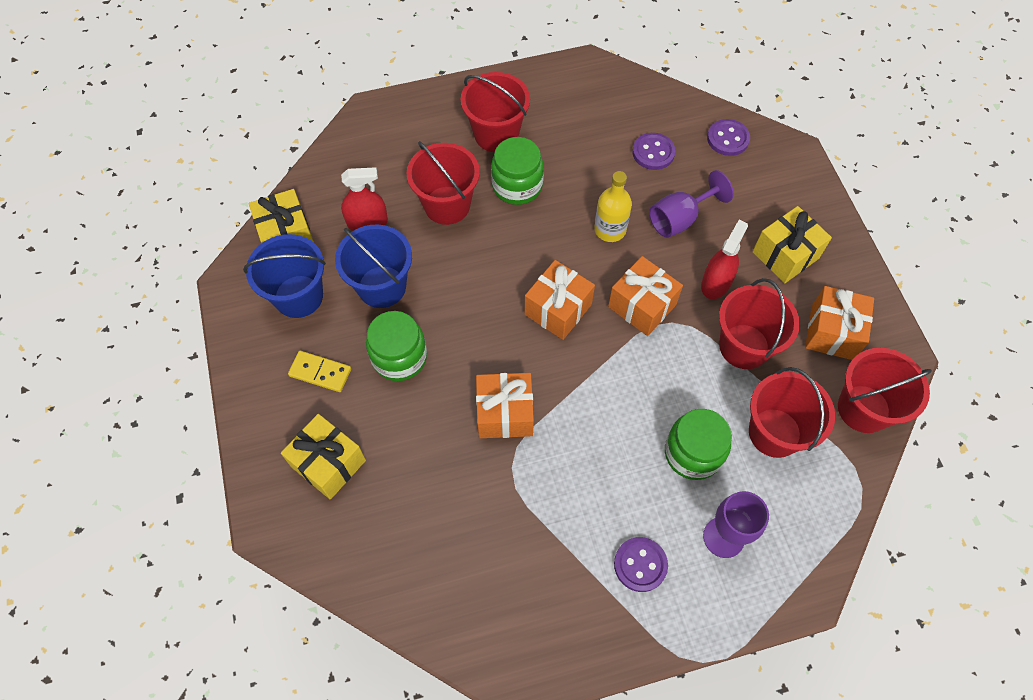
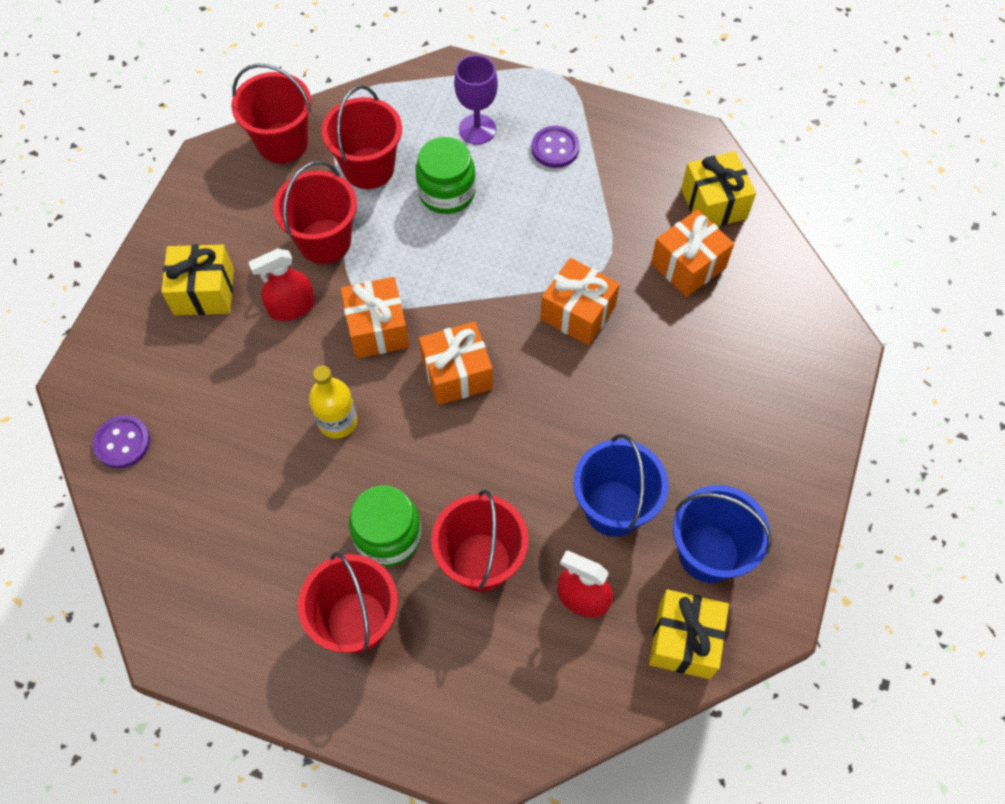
camera: 145 degrees left, 0 degrees up
(320, 372) = (728, 454): yellow domino -> none
(328, 463) = (763, 365): yellow gift -> yellow gift (713, 204)
(399, 357) = (641, 422): green jar -> none
(653, 152) = (212, 479): purple button -> none
(680, 219) = (260, 388): purple goblet -> none
(832, 332) = (241, 207): orange gift -> orange gift (688, 265)

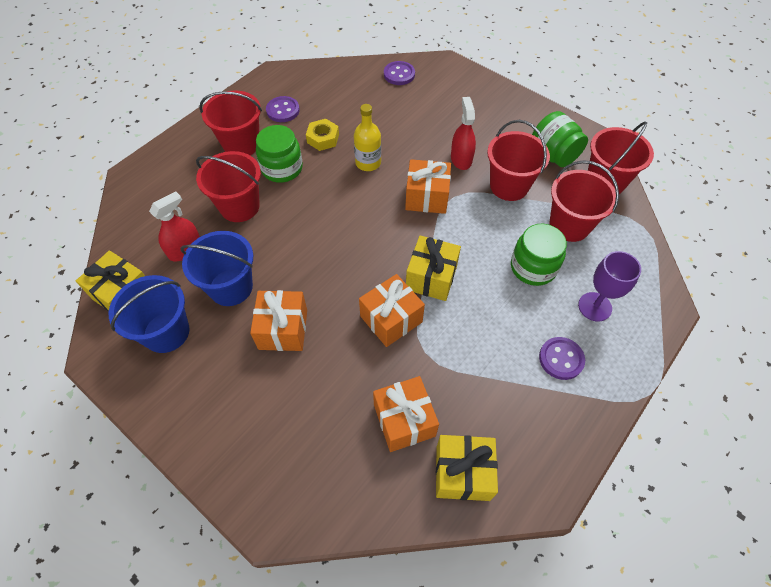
camera: 110 degrees right, 5 degrees down
(204, 292) = (488, 121): yellow gift -> yellow gift (431, 277)
(250, 204) = (553, 155): none -> green jar
(260, 591) = (283, 110): none -> purple button
(306, 502) = (323, 138): none -> yellow nut
(457, 374) = (373, 230): orange gift -> orange gift (283, 329)

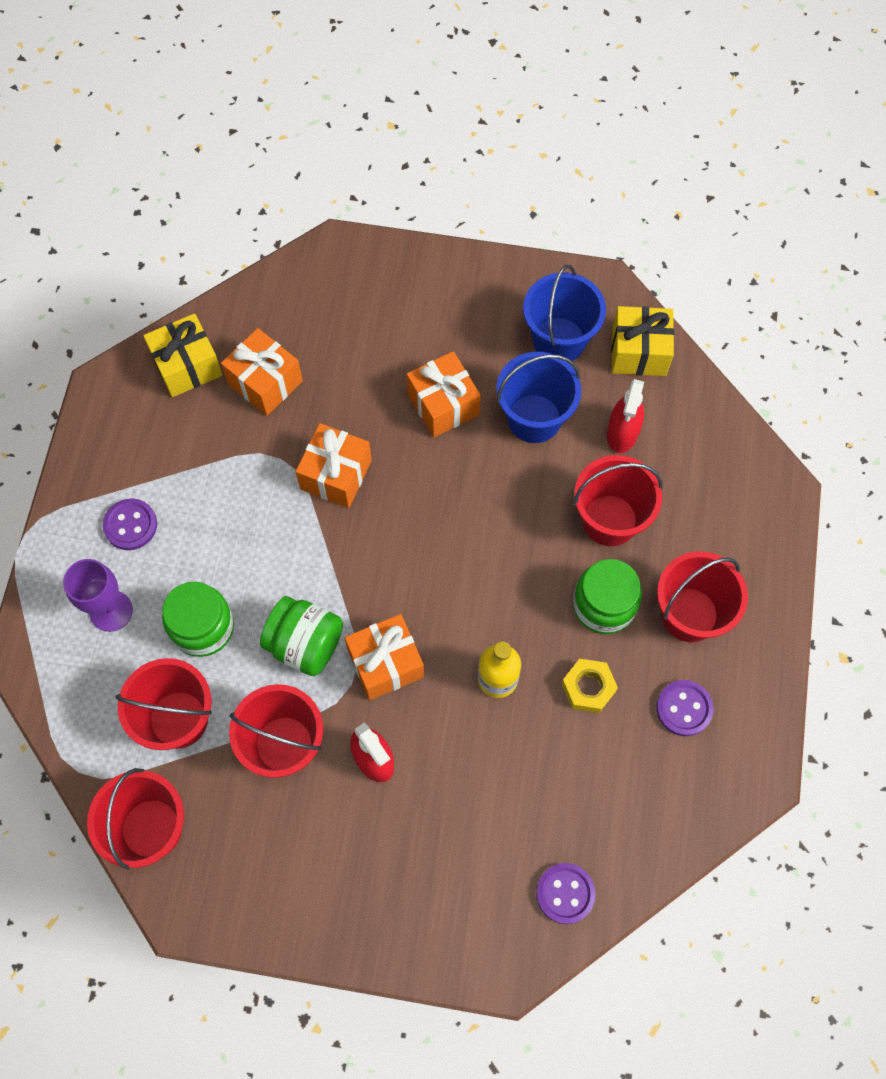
camera: 150 degrees right, 10 degrees up
(431, 277) = (318, 548): yellow gift -> none
(553, 155) = (244, 843): green jar -> green jar (305, 644)

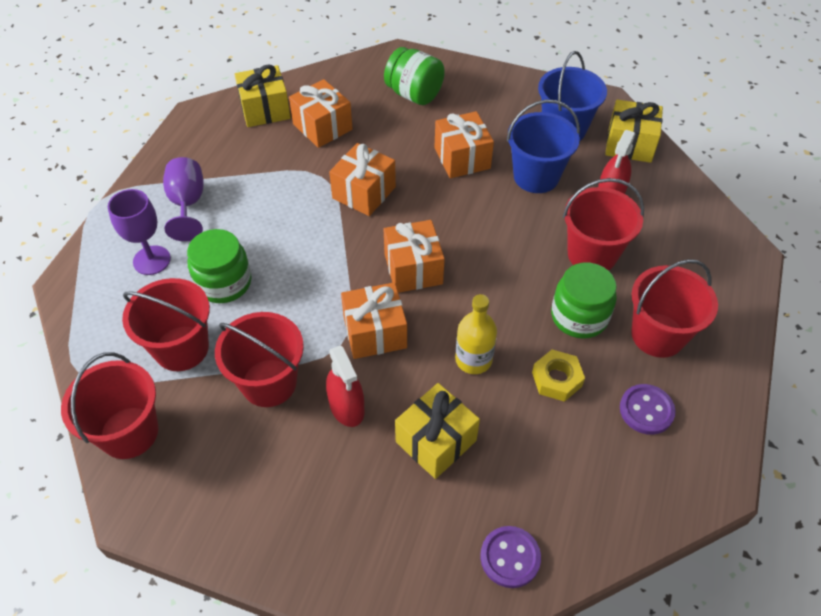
camera: 10 degrees right, 15 degrees down
(130, 525) = (188, 204): purple button -> purple goblet
(305, 644) = (308, 307): green jar -> green jar (414, 94)
(413, 573) = (413, 269): none -> orange gift
(473, 782) = (436, 441): none -> yellow gift

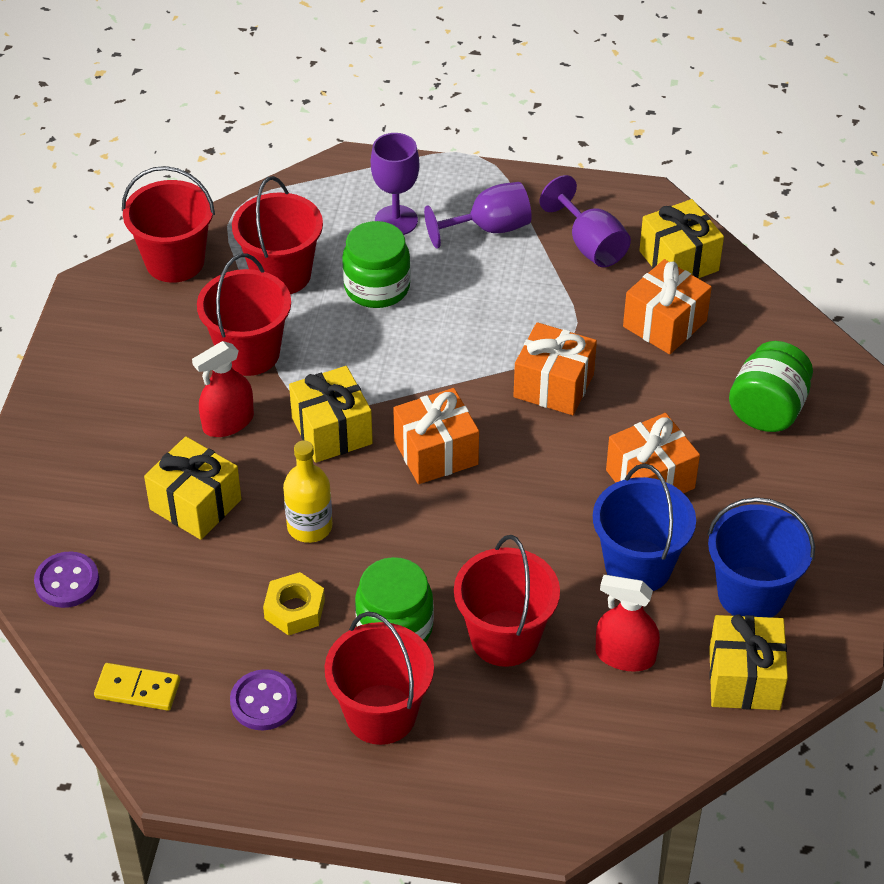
camera: 80 degrees right, 5 degrees down
(230, 151) = (590, 245): none -> purple goblet
(375, 332) = (332, 431): orange gift -> yellow gift
(633, 504) = (137, 689): none -> yellow domino

